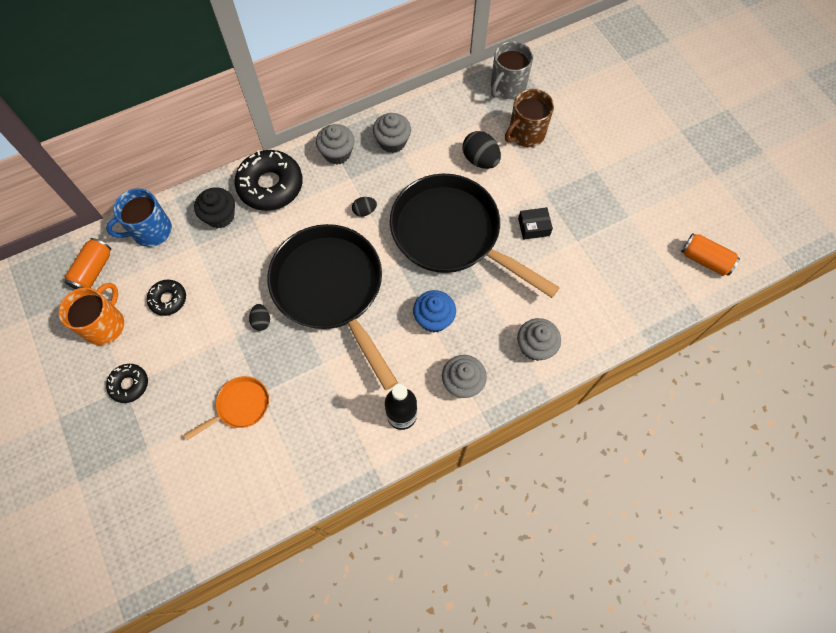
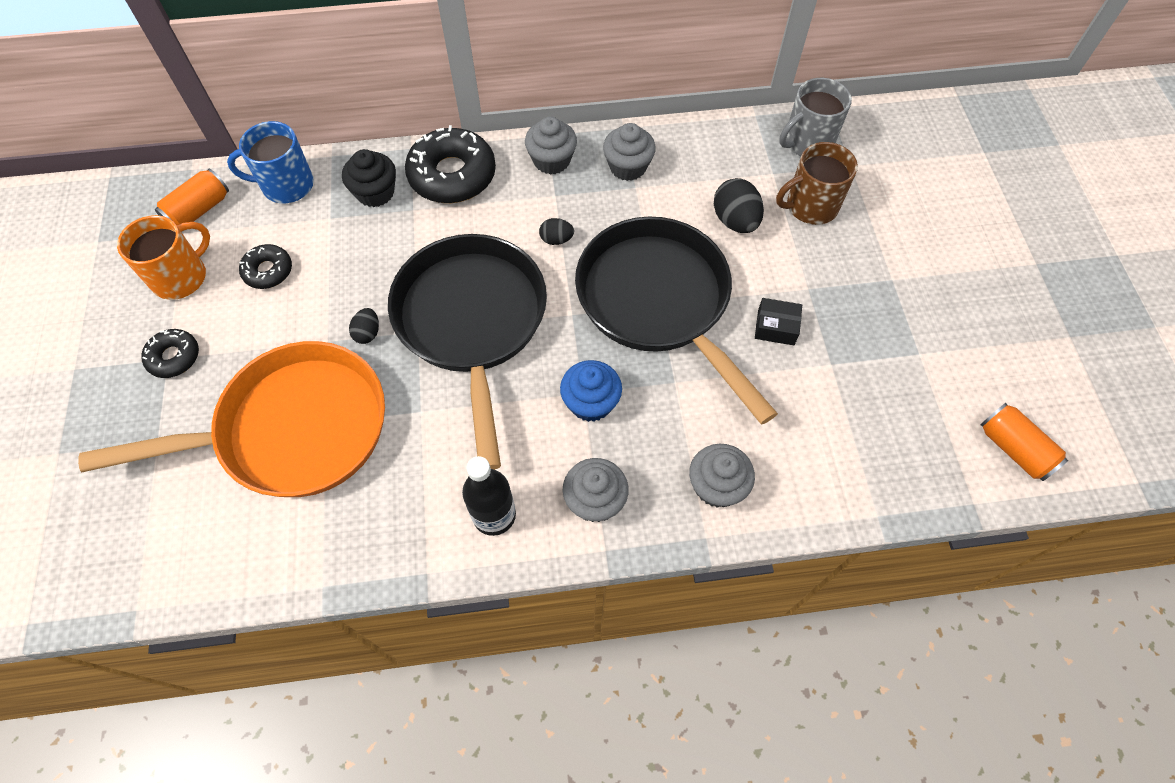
camera: 20 degrees right, 5 degrees down
(240, 406) = (293, 430): orange pan -> orange pan, size x2.28

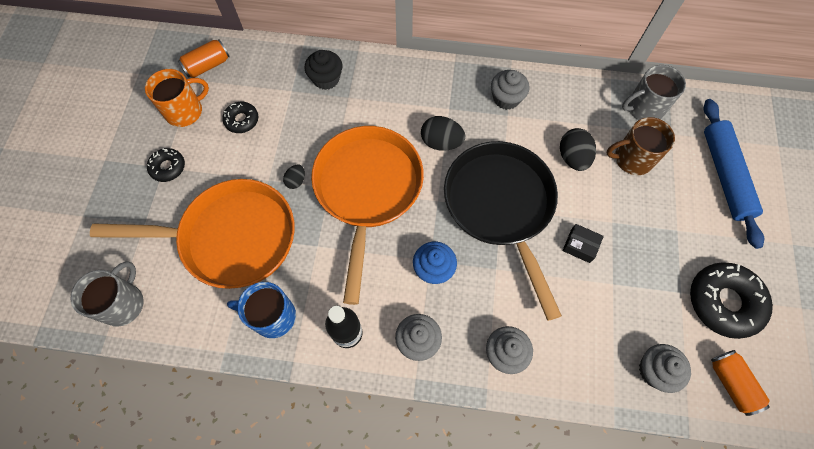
camera: 15 degrees right, 5 degrees up
(152, 559) = (123, 303): none -> grey mug
(286, 185) = (268, 60): blue mug -> blue mug (272, 316)
(452, 175) = (381, 77): black donut -> black donut (723, 302)
(472, 323) = (367, 190): black pan -> orange pan
(551, 160) = (453, 81): grey cupcake -> grey cupcake (655, 370)
(556, 239) = (441, 142): black egg -> black egg, size x1.76
(930, 201) = (725, 175): none -> blue rolling pin

